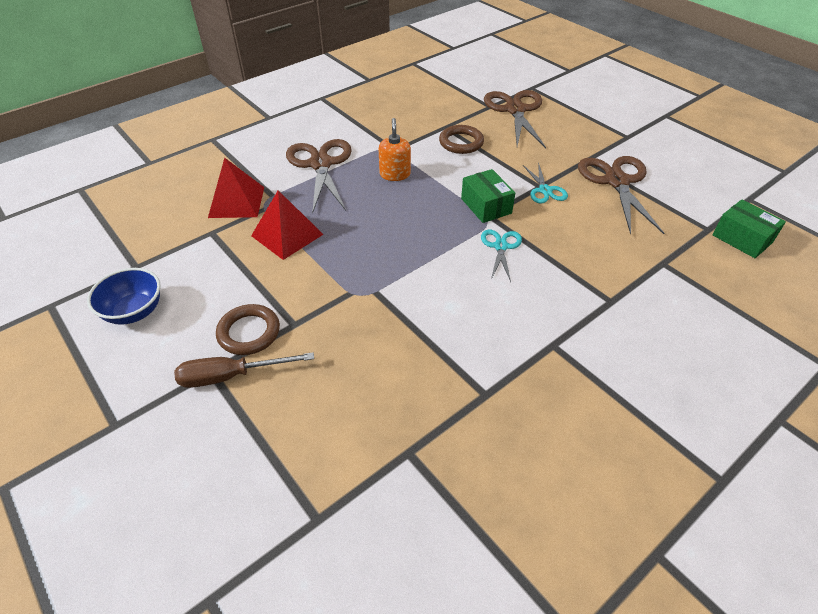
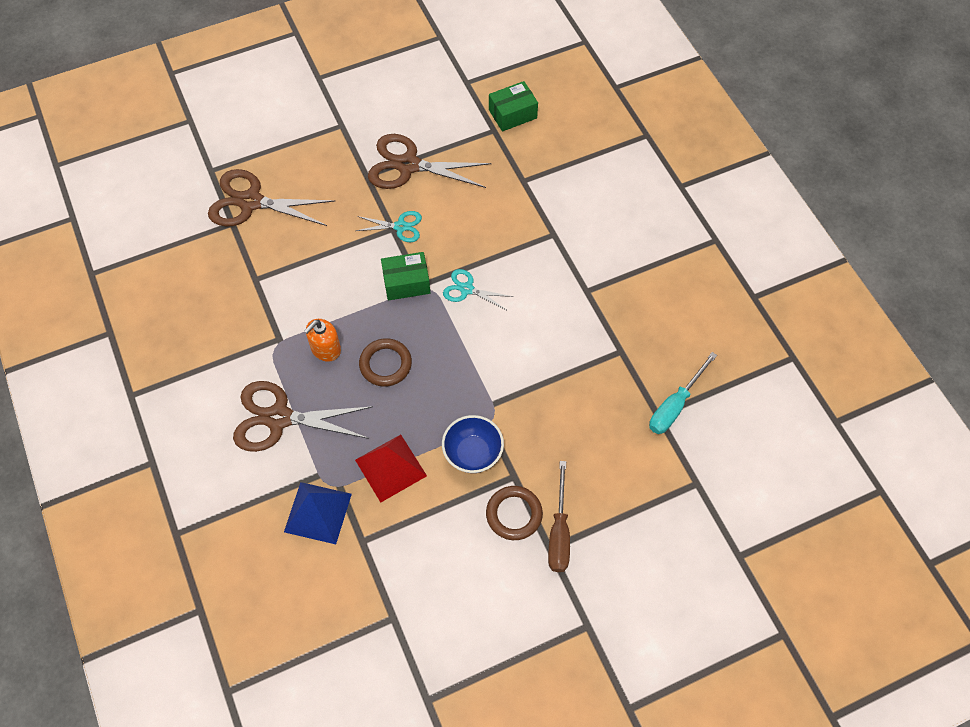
camera: 75 degrees left, 15 degrees up
(134, 312) = (459, 616): blue bowl -> blue bowl (473, 453)
(236, 202) = (318, 512): red pyramid -> blue pyramid
(395, 174) = (325, 349): orange soap dispenser -> orange soap dispenser turned 60 degrees counterclockwise
(429, 471) = (675, 405): none -> turquoise screwdriver
(461, 142) = (292, 272): brown ring -> brown ring (385, 364)

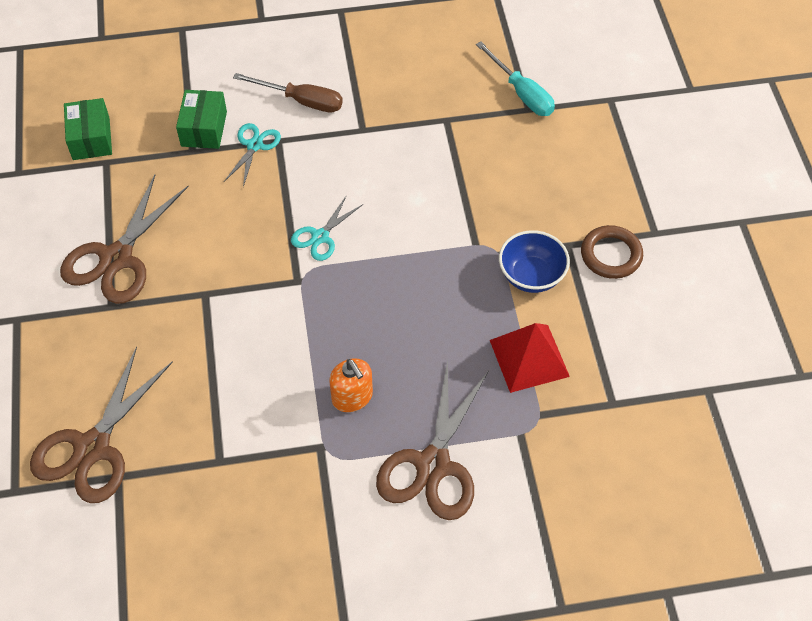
camera: 75 degrees left, 5 degrees down
(318, 512) = (568, 443): blue pyramid -> none
(385, 364) = (394, 337): brown ring -> none
(400, 227) = (205, 285): turquoise scissors -> turquoise scissors (254, 145)
(406, 283) = (289, 294): green box -> green box (204, 129)
(559, 532) = (638, 221): brown screwdriver -> brown screwdriver (301, 101)

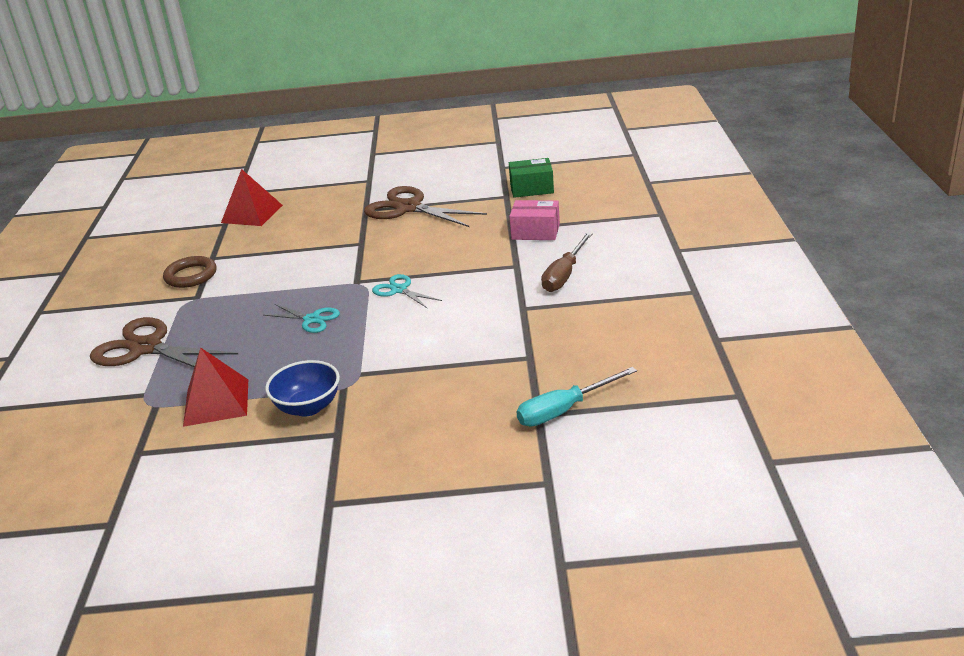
camera: 100 degrees right, 25 degrees down
(92, 447) = (252, 214): brown scissors -> red pyramid
(204, 129) = (535, 232): green box -> pink box
(254, 145) = (512, 255): turquoise scissors -> turquoise scissors (312, 319)
(352, 397) = (231, 309): orange soap dispenser -> none
(611, 255) = (312, 465): brown ring -> brown ring (191, 276)

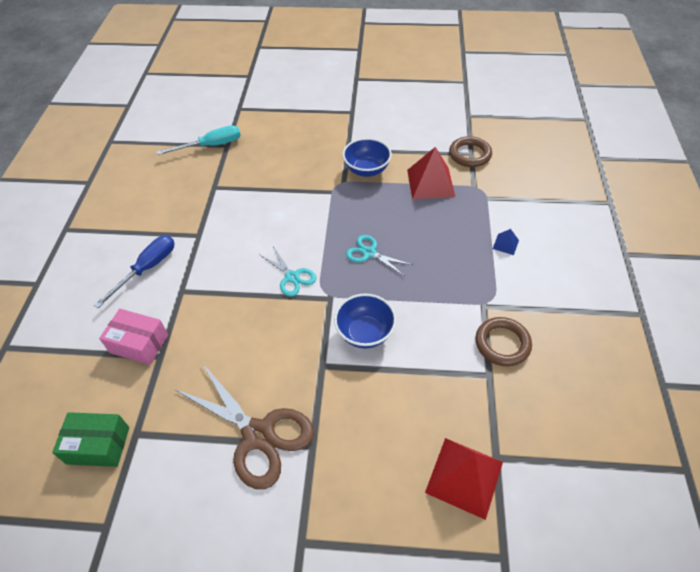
camera: 175 degrees left, 20 degrees up
(140, 450) = (470, 154): none -> brown ring
(146, 348) = (505, 244): brown scissors -> blue pyramid
(321, 265) = (365, 333): none -> blue bowl
(564, 275) = (147, 269): brown screwdriver -> blue screwdriver

